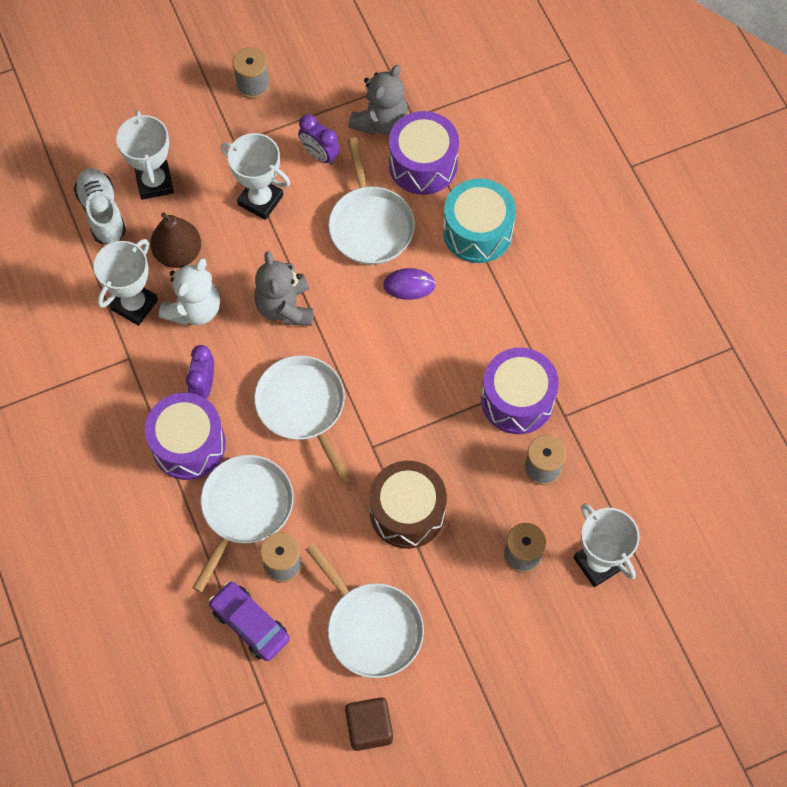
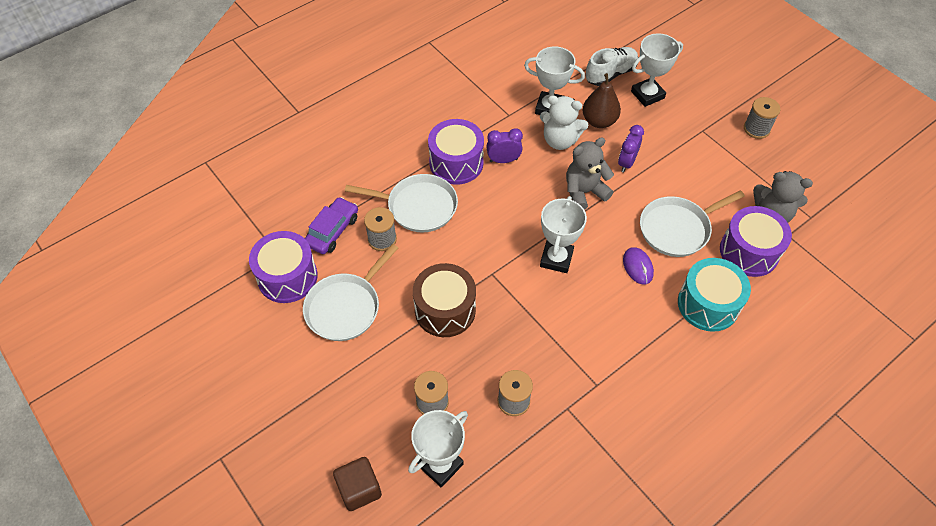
camera: 75 degrees right, 10 degrees down
(260, 200) = (664, 156): white trophy -> white trophy (556, 259)
(302, 407) = (508, 222): white pan -> none
(319, 155) = (720, 183): purple clock -> purple clock (626, 163)
(369, 728) = (267, 324): brown cube -> brown cube (359, 489)
(517, 400) = (568, 368): purple drum -> purple drum (287, 277)

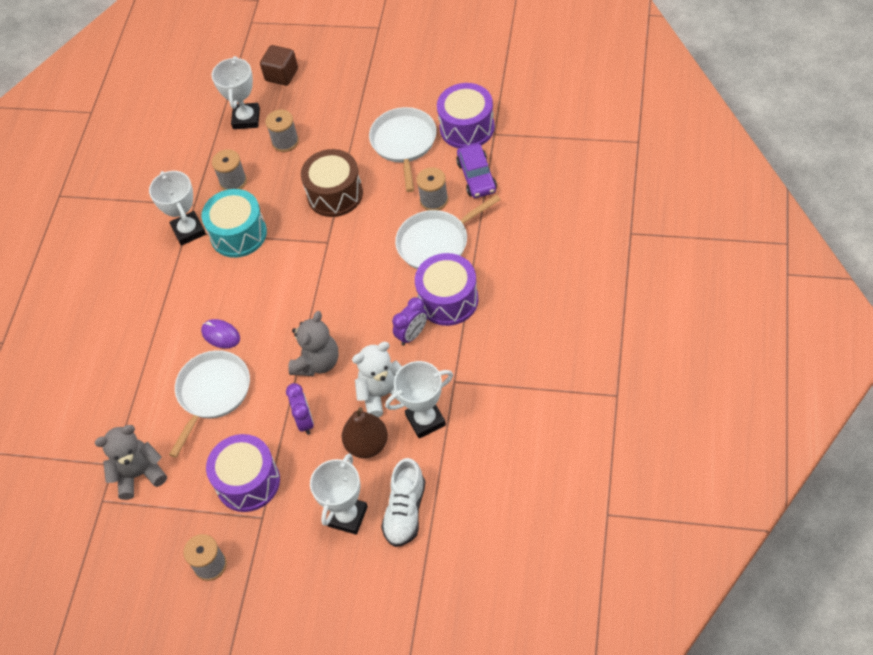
camera: 145 degrees right, 0 degrees up
(556, 259) = (289, 290): white trophy -> white trophy (189, 231)
(708, 304) = (144, 349): turquoise drum -> turquoise drum (238, 234)
(749, 252) = (138, 421): purple drum -> purple drum (248, 482)

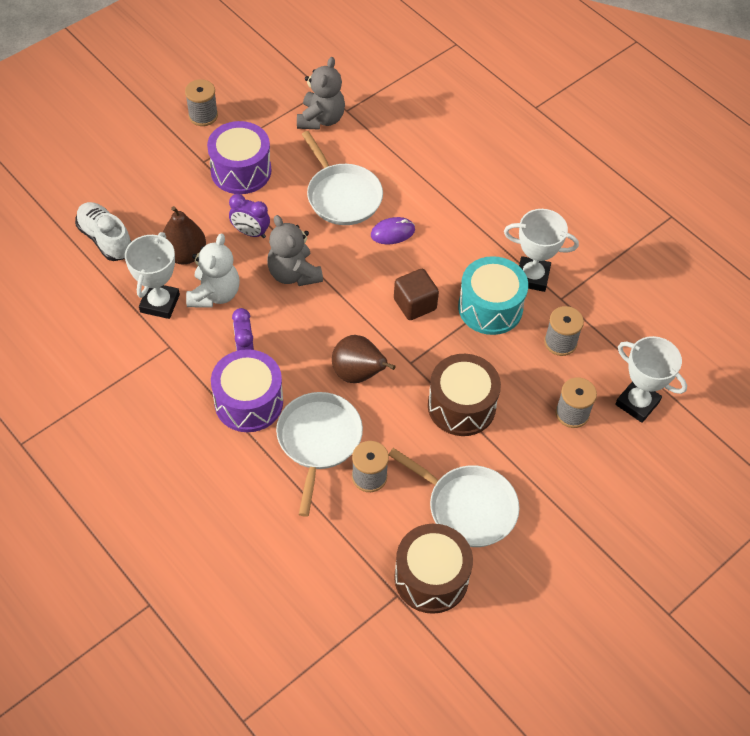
camera: 120 degrees right, 0 degrees up
(281, 75) = (675, 473): brown cube -> brown cube (415, 304)
(347, 516) = (144, 206): white trophy -> none
(365, 261) = (358, 374): none -> brown pear
(467, 127) = (431, 578): purple drum -> brown drum
(476, 176) = (359, 534): purple car -> none

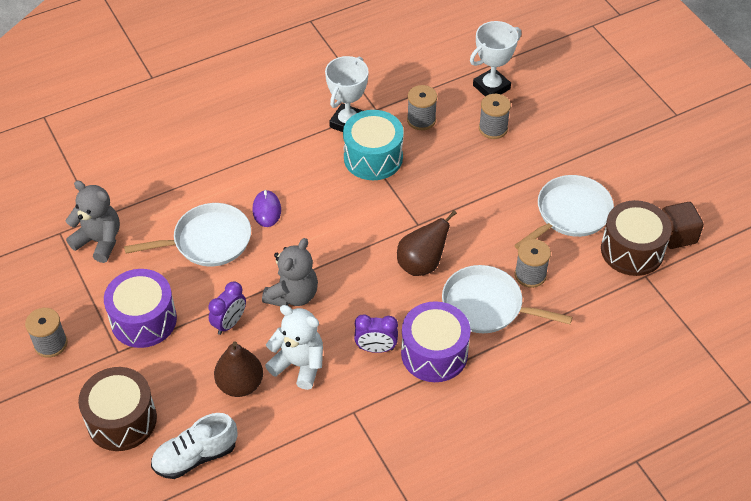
camera: 75 degrees left, 5 degrees down
(160, 303) = (297, 414): white trophy -> none
(294, 274) = (293, 295): grey teddy bear -> grey teddy bear turned 45 degrees counterclockwise
(415, 304) = (355, 209): brown cube -> brown cube (677, 235)
(461, 406) = (471, 198): brown drum -> brown drum (122, 420)

